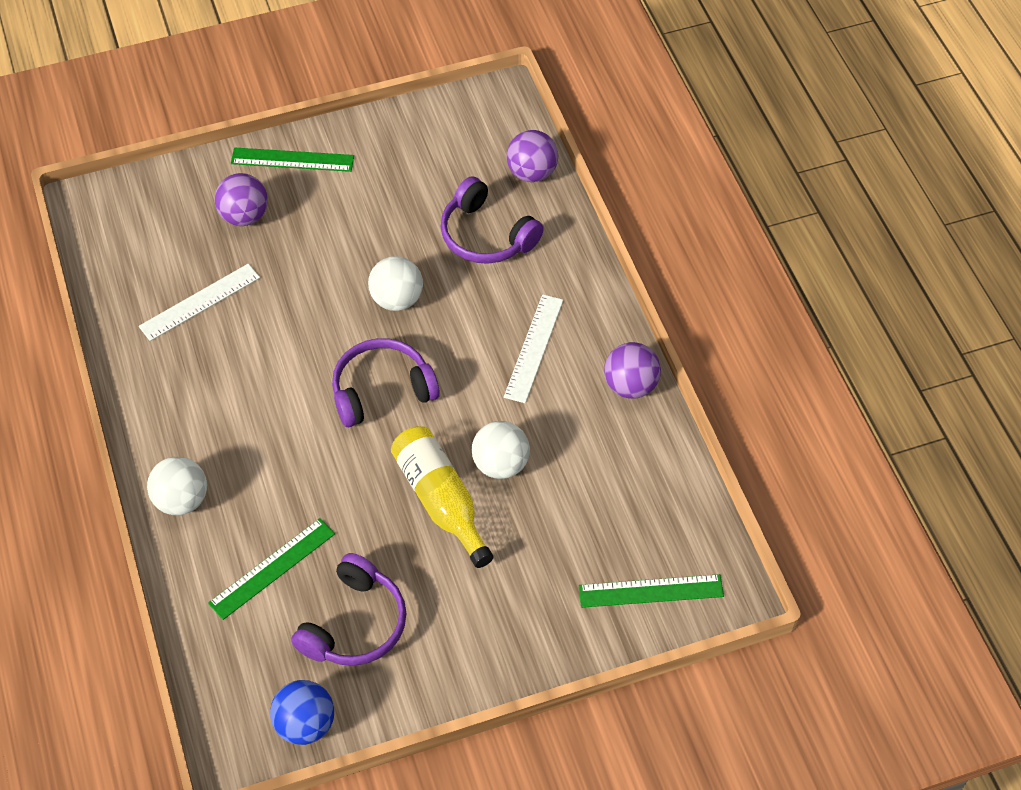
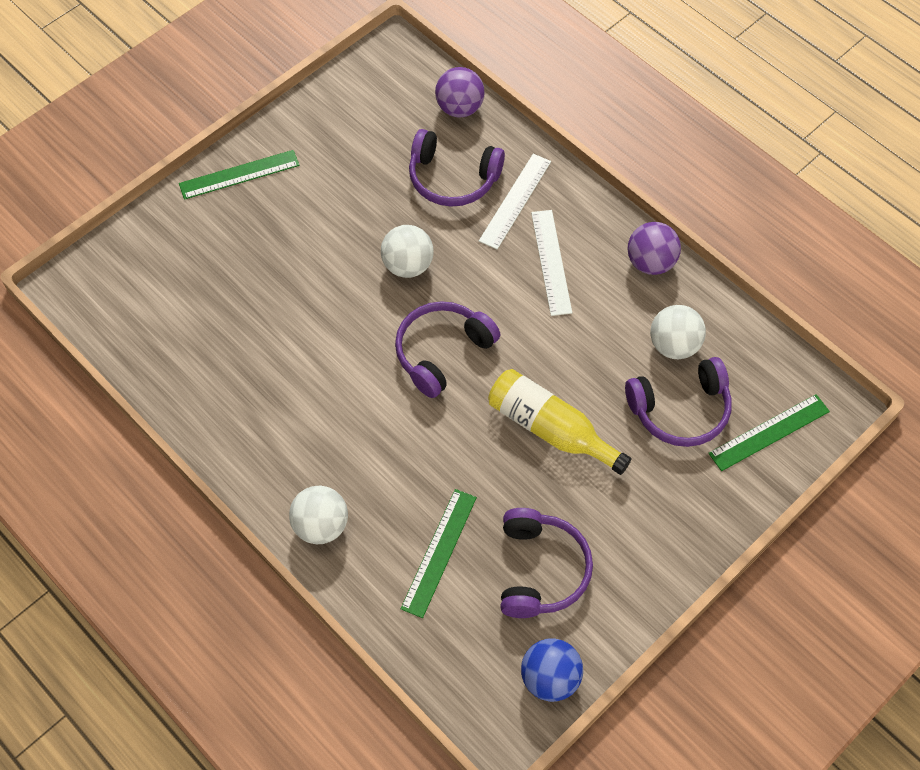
camera: 25 degrees left, 5 degrees up
(199, 302) = (230, 337): white ruler -> white ruler (515, 201)
(244, 216) = (225, 242): purple ball -> none
(500, 464) = (582, 375): white ball -> white ball (674, 345)
(576, 534) = (680, 410): none -> purple headphones

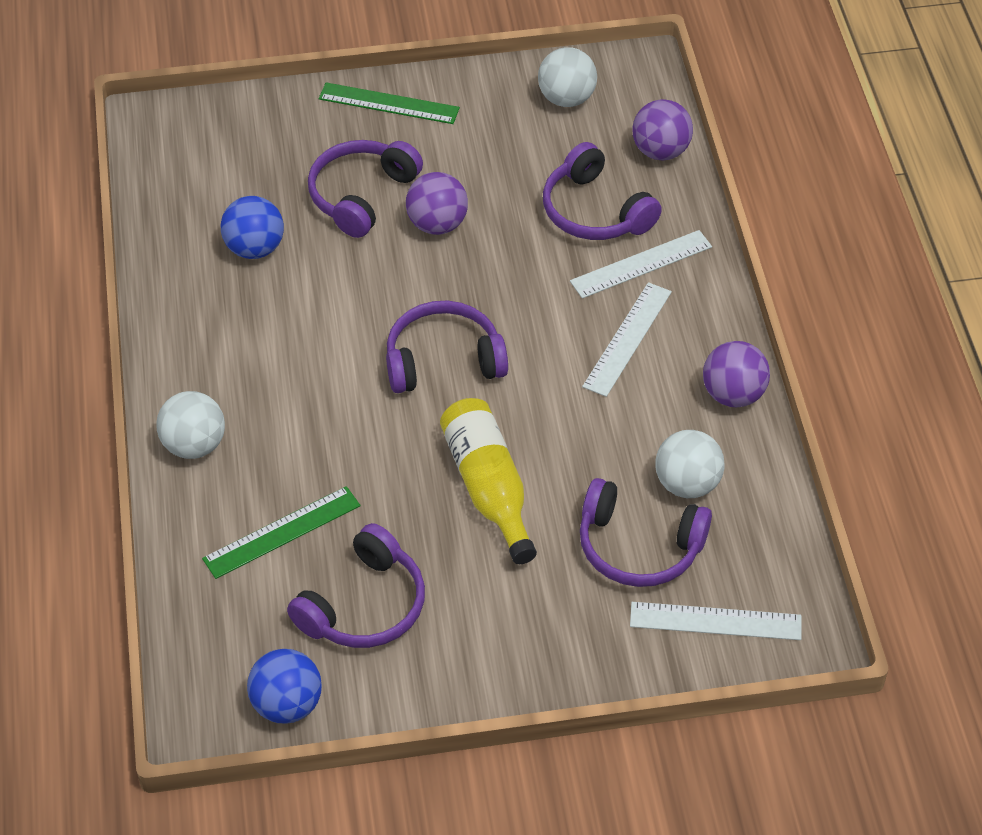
camera: 35 degrees right, 10 degrees down
(236, 345) = (254, 248): none -> blue ball
(279, 258) = (361, 195): none -> purple headphones
(352, 250) = (437, 224): none -> purple ball
(408, 265) = (479, 266): white ball -> white ball (566, 99)
(769, 432) = (715, 621): green ruler -> white ruler

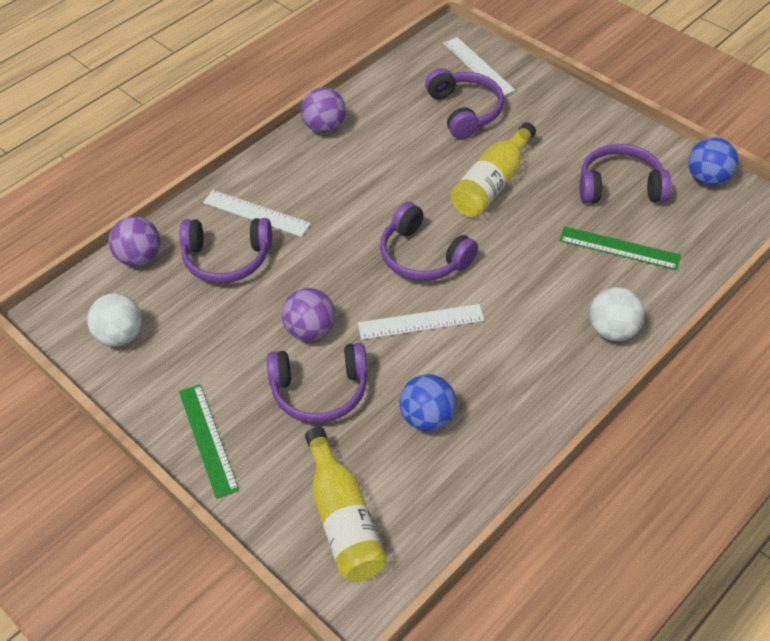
camera: 125 degrees left, 0 degrees up
(223, 145) = (343, 519): none -> yellow bottle
(595, 211) = (227, 258): purple headphones -> purple headphones turned 75 degrees clockwise
(628, 339) = (324, 187): white ruler -> white ruler (420, 321)
(687, 484) = (405, 114): white ball -> none

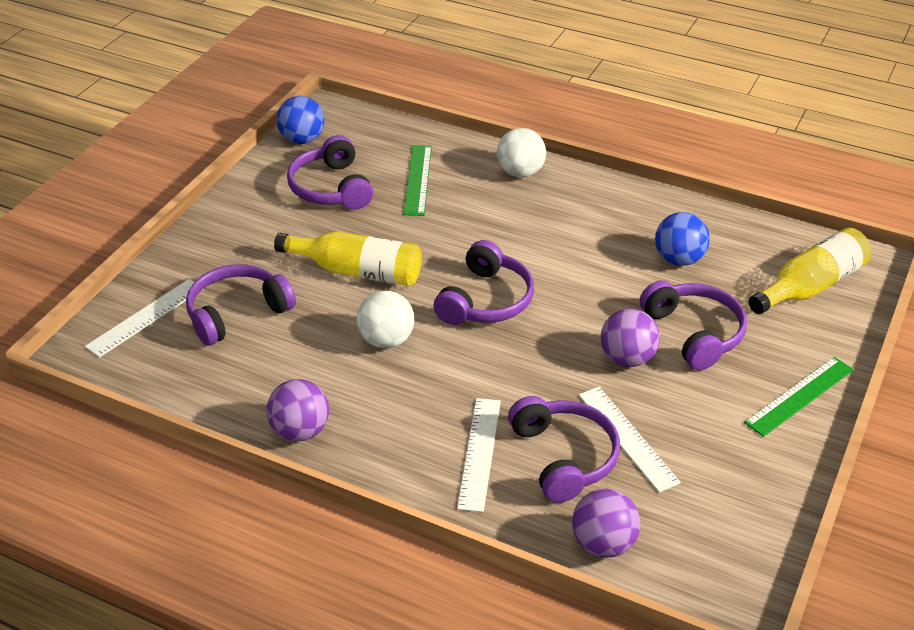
camera: 110 degrees left, 10 degrees down
(120, 336) = (725, 515): white ball -> white ball (386, 340)
(420, 321) = (573, 285): white ruler -> white ruler (627, 438)

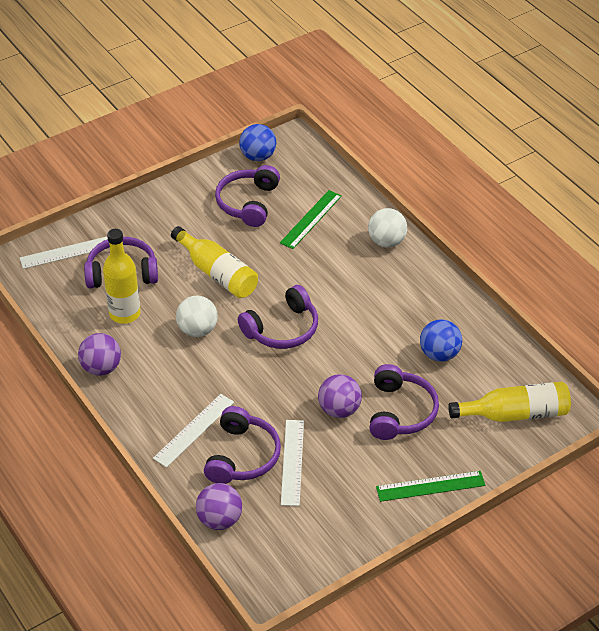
camera: 30 degrees right, 5 degrees up
(279, 357) = (125, 314): none -> yellow bottle

